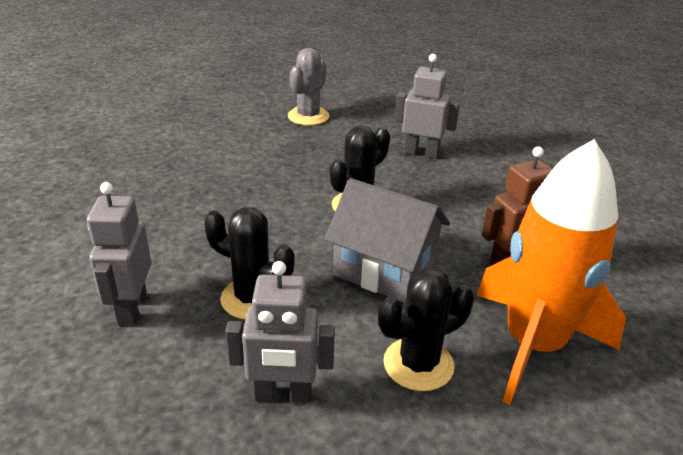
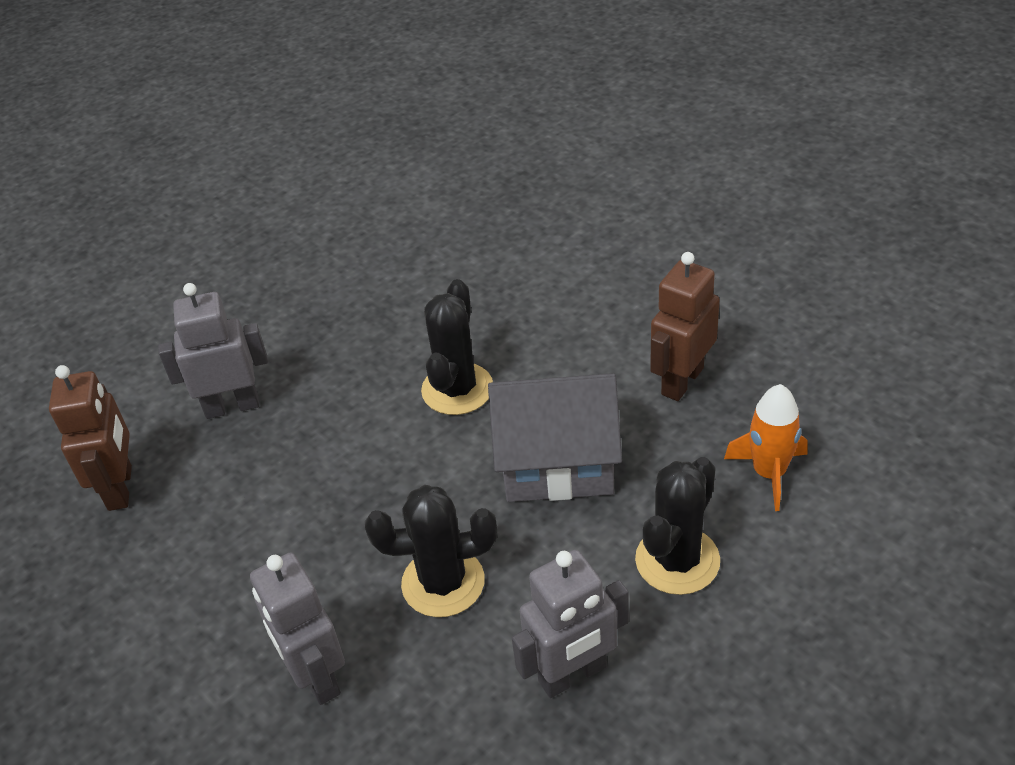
camera: 25 degrees left, 10 degrees up
(134, 172) = (121, 488): none -> brown robot
(308, 116) = (277, 274): grey cactus -> none
(421, 153) = (471, 267): grey robot -> grey robot (232, 406)
(533, 345) = (769, 473): orange rocket -> orange rocket, size x0.48

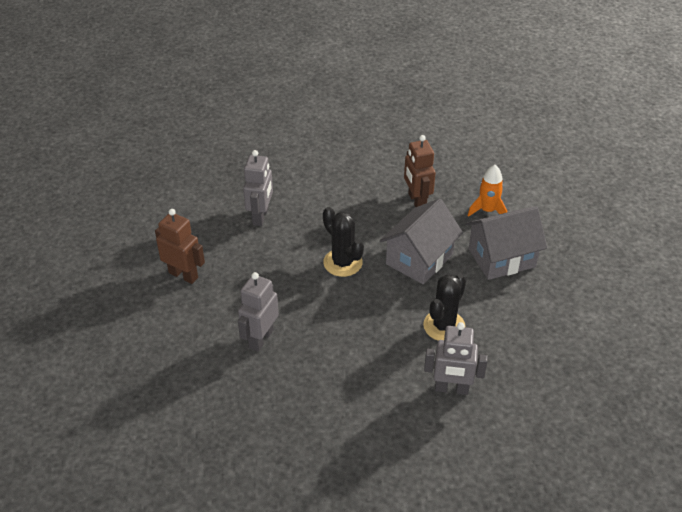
camera: 55 degrees left, 0 degrees up
(121, 488) = (267, 404): brown robot -> brown robot (183, 275)
(573, 675) = (524, 315): grey robot -> grey robot (261, 216)
(677, 560) = (501, 258): black cactus -> grey house

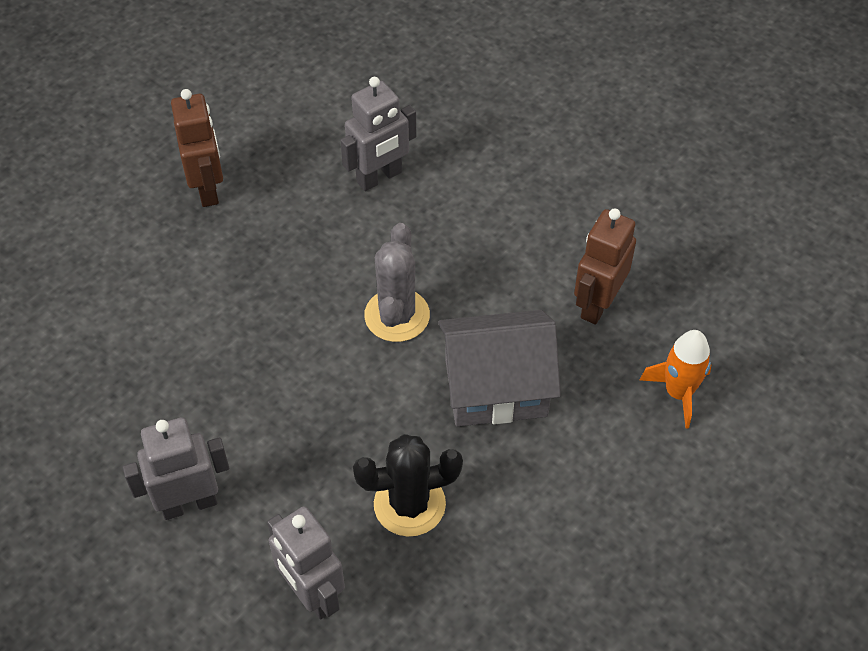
camera: 45 degrees right, 10 degrees up
(260, 339) = (189, 337): grey robot -> grey robot (189, 504)
(342, 263) = (397, 315): black cactus -> grey cactus
(501, 258) = (607, 477): grey house -> none

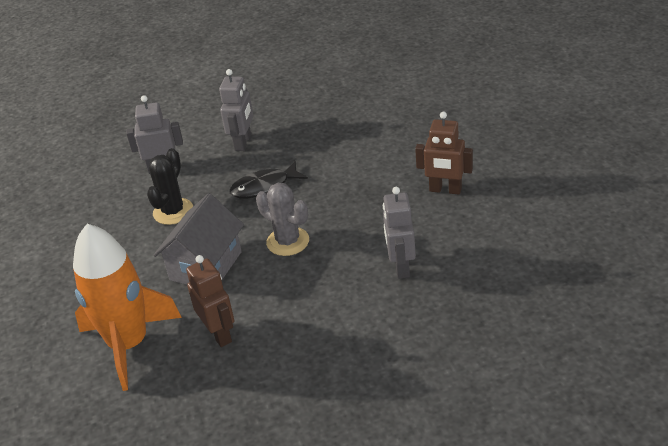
camera: 125 degrees right, 15 degrees down
(294, 407) = (264, 187): none -> black fish
(678, 393) = (129, 344): orange rocket -> orange rocket, size x2.10

